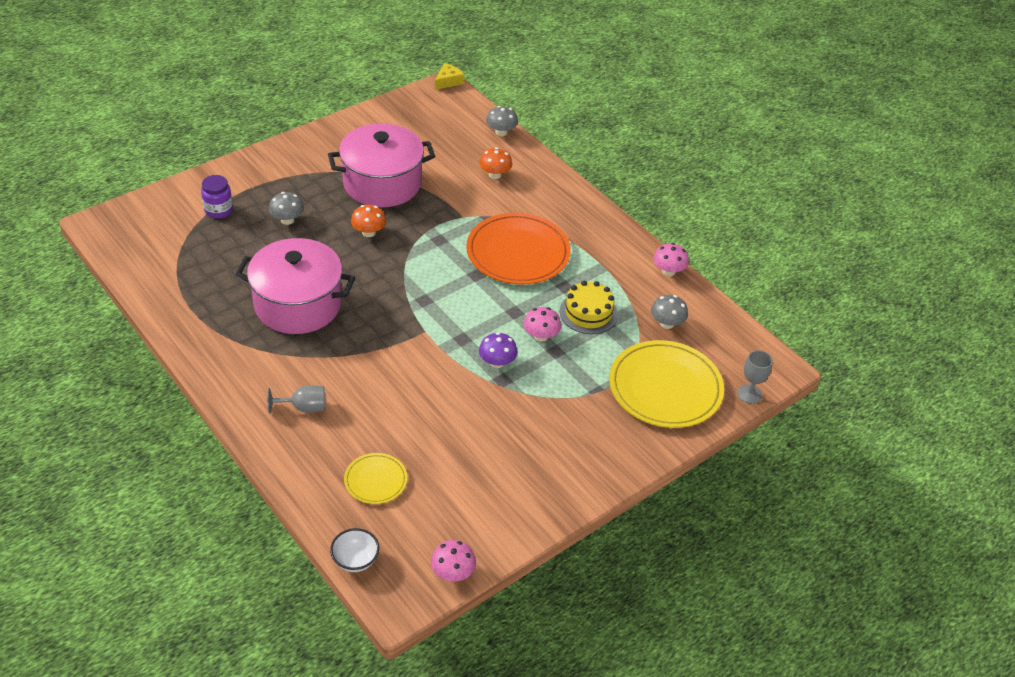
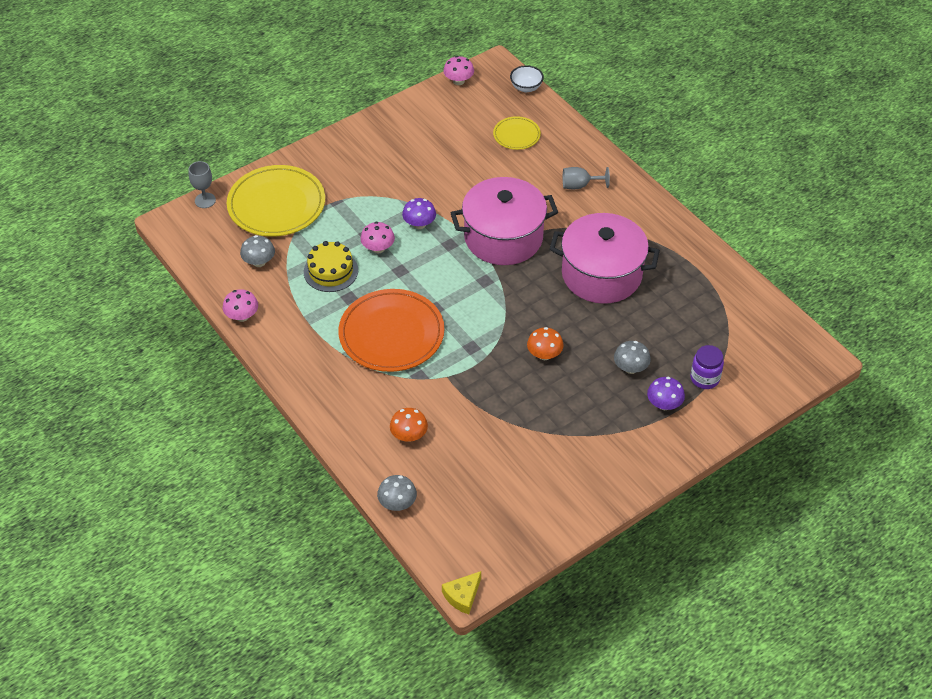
camera: 175 degrees left, 5 degrees up
(263, 191) = (664, 404): none -> purple mushroom
(382, 183) = (536, 419): pink pot -> pink pot (503, 237)

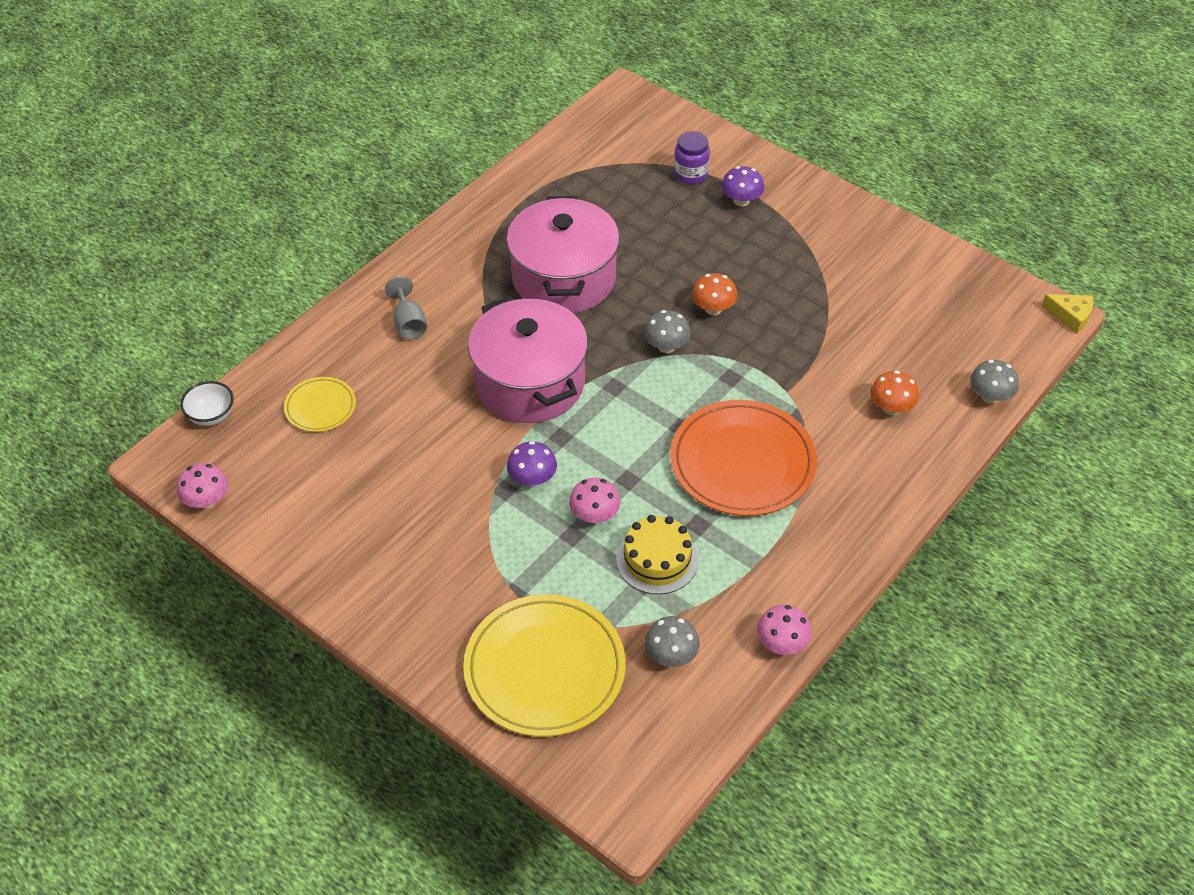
camera: 105 degrees left, 0 degrees up
(205, 200) = (564, 776): grey goblet -> none
(630, 368) = (701, 233): grey mushroom -> grey mushroom (666, 346)

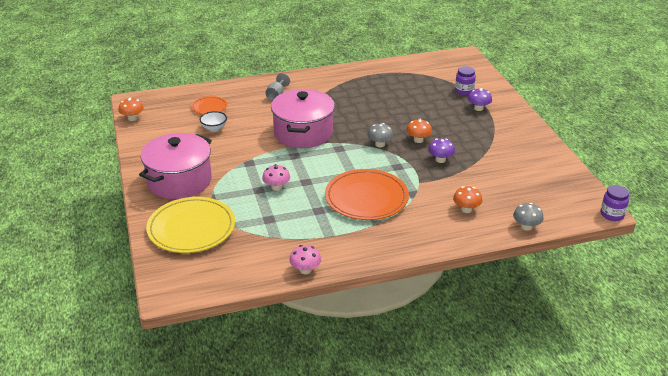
camera: 35 degrees right, 15 degrees down
(207, 500) = (132, 118): pink mushroom -> orange mushroom
(211, 415) = (166, 94): white bowl -> white bowl (214, 128)
(320, 407) = (209, 107): yellow plate -> orange plate
(532, 479) = (265, 164): purple mushroom -> purple mushroom (440, 160)
(564, 278) = (361, 105): pink pot -> pink pot (179, 181)
(657, 559) = (285, 214): yellow cake -> none
(671, 655) = (250, 249): grey mushroom -> none
(1070, 316) = (612, 214): yellow cheese -> purple jar

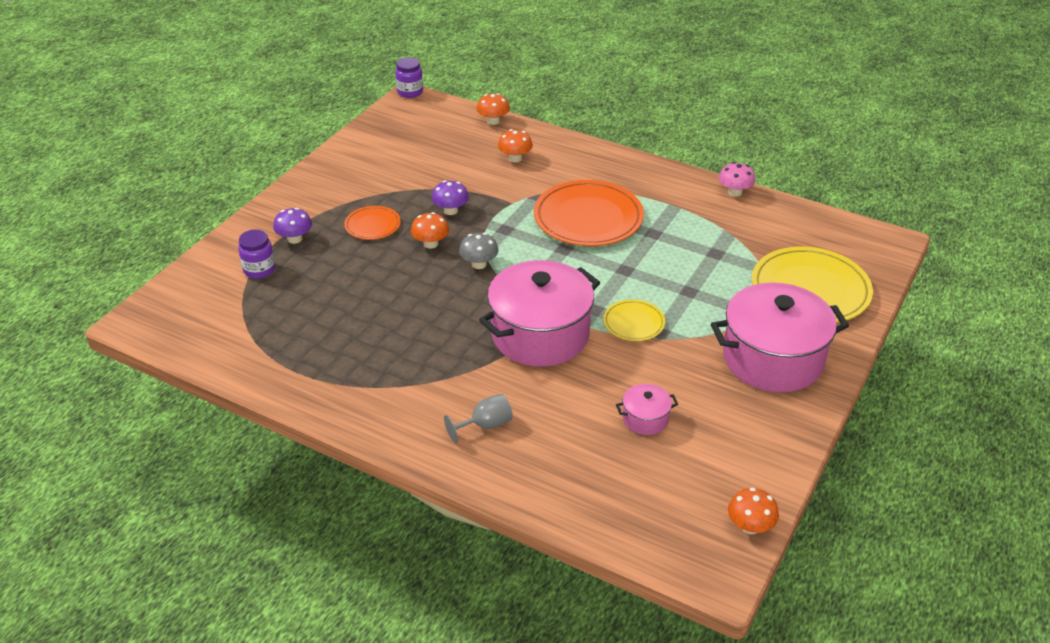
camera: 135 degrees left, 5 degrees up
(209, 107) = (609, 468): orange plate -> orange plate (372, 225)
(214, 128) = (645, 419): white bowl -> pink pot
(267, 160) = (633, 323): none -> yellow plate
(276, 187) = (665, 282): pink mushroom -> none
(526, 226) = (493, 121): grey mushroom -> orange mushroom

